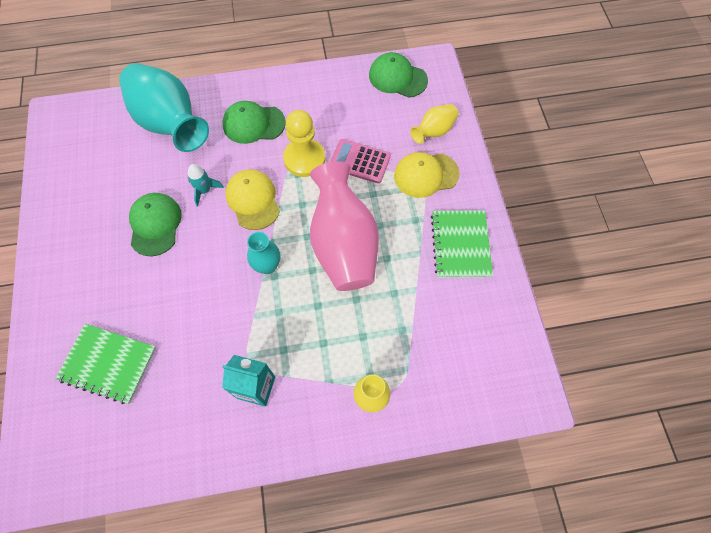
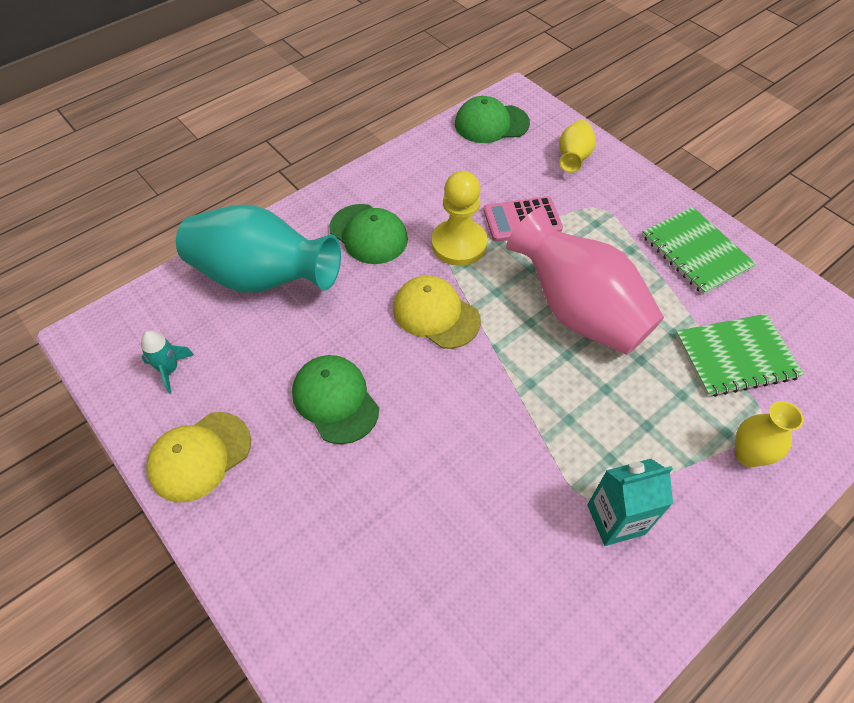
camera: 30 degrees left, 10 degrees down
(108, 363) = (408, 602): green notebook -> green notebook (735, 356)
(204, 190) = (367, 331): turquoise rocket -> turquoise rocket (169, 370)
(253, 124) = (368, 234): green cap -> green cap turned 105 degrees counterclockwise
(267, 266) = (513, 376): turquoise vase -> none
(426, 175) = (602, 202): yellow cap -> yellow cap (200, 456)

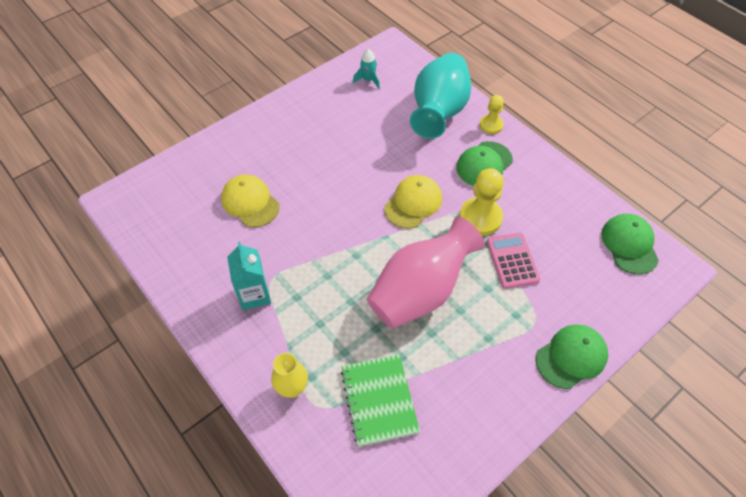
camera: 90 degrees right, 0 degrees up
(200, 456) = (313, 99): yellow cap -> yellow cap (250, 202)
(297, 221) = (491, 125): none -> yellow pawn
(335, 400) = (346, 153): green cap -> green cap (571, 357)
(573, 158) = (597, 306): yellow vase -> none
(696, 252) = (491, 392): green notebook -> none

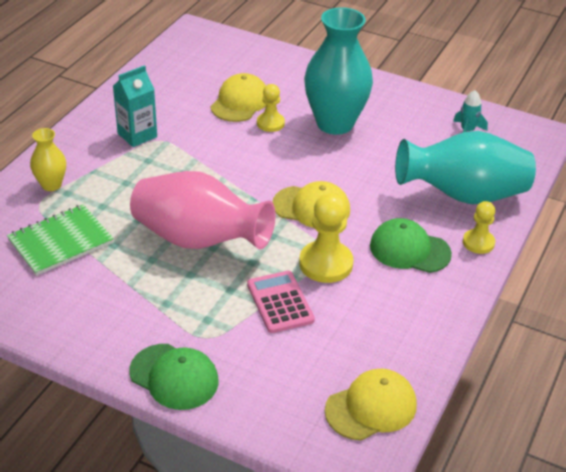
camera: 65 degrees right, 15 degrees down
(292, 192) = (270, 123): none -> yellow pawn
(316, 151) = (335, 123): none -> turquoise vase
(512, 261) = (280, 302): pink calculator -> pink calculator turned 75 degrees counterclockwise
(629, 245) = (371, 407): green cap -> yellow cap

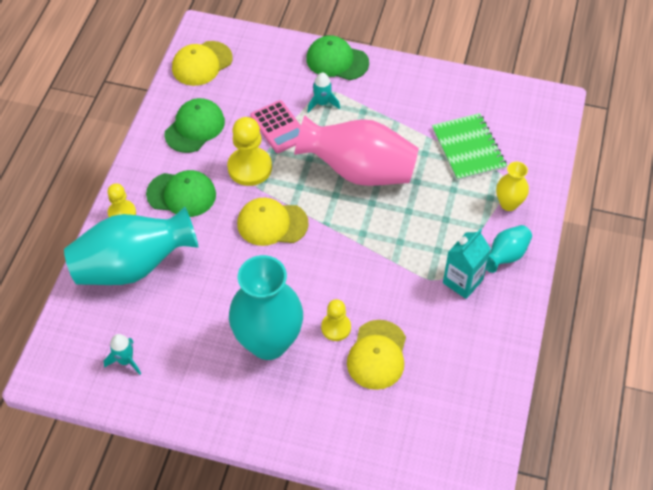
camera: 170 degrees right, 15 degrees up
(61, 241) = (468, 148): green notebook -> green notebook turned 60 degrees counterclockwise
(84, 146) = (505, 256): none -> turquoise vase
(215, 322) = (322, 103): none -> turquoise rocket
(388, 320) = (195, 127): none -> green cap

